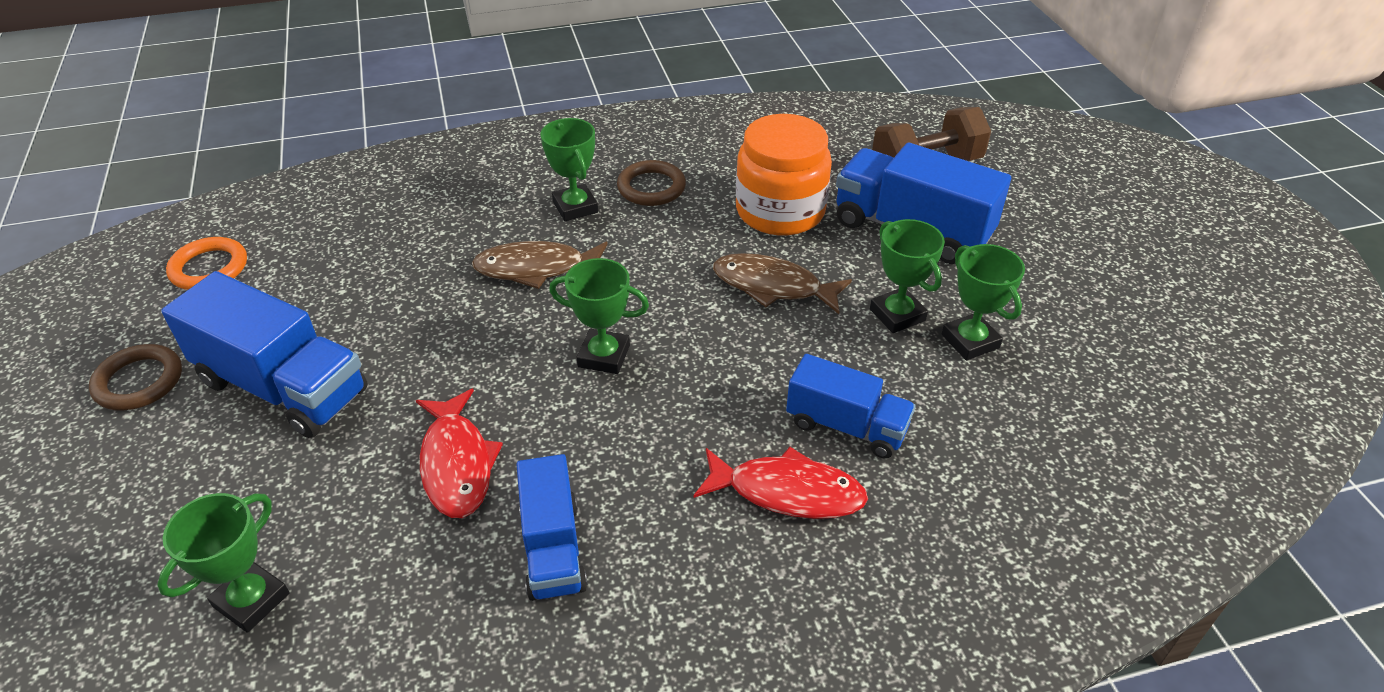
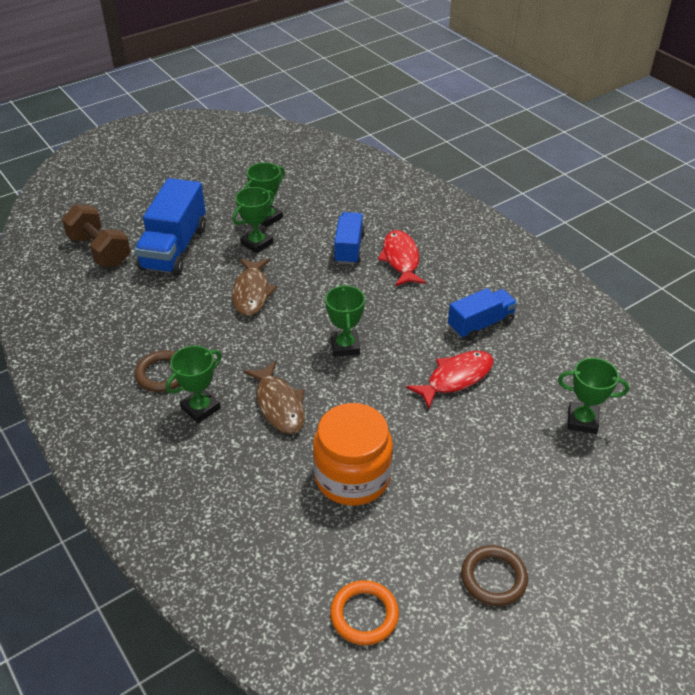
camera: 110 degrees left, 0 degrees up
(283, 387) = (451, 488): blue truck -> none
(780, 211) = (172, 305): orange jar -> orange jar (352, 476)

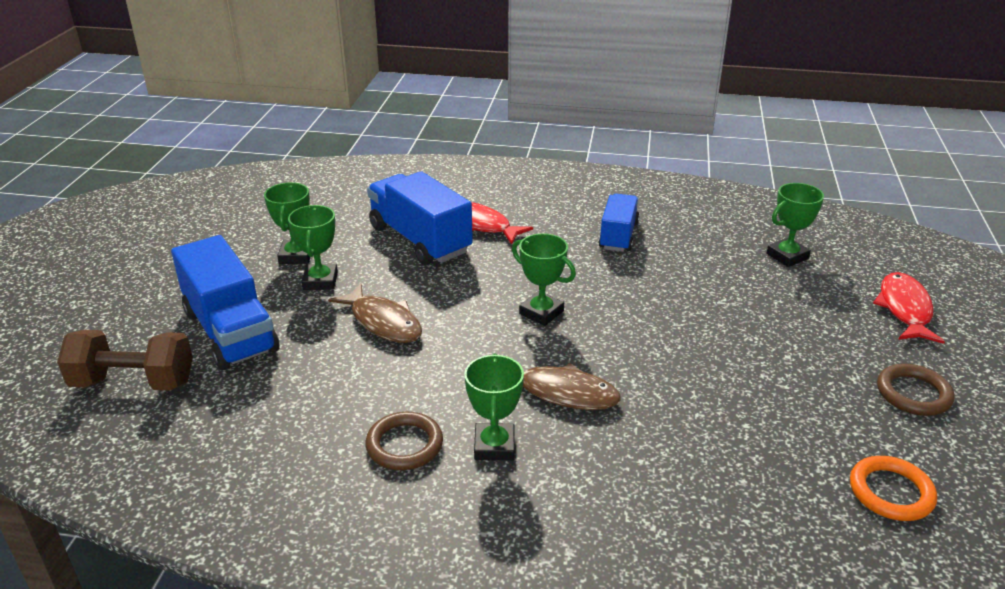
camera: 45 degrees left, 10 degrees down
(349, 248) = (420, 240): blue truck -> blue truck, size x1.60
(352, 476) = (712, 402): orange jar -> none
(456, 378) = (663, 282): red fish -> red fish (904, 309)

